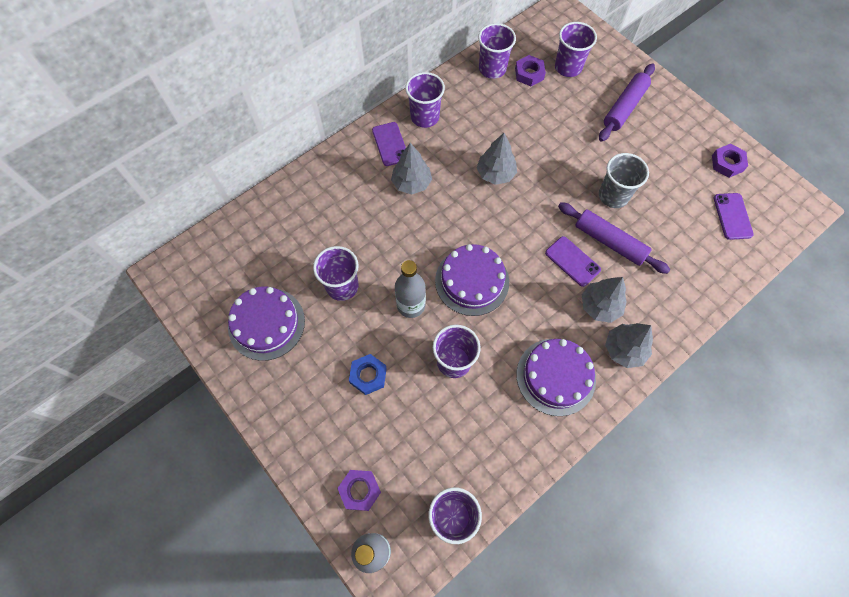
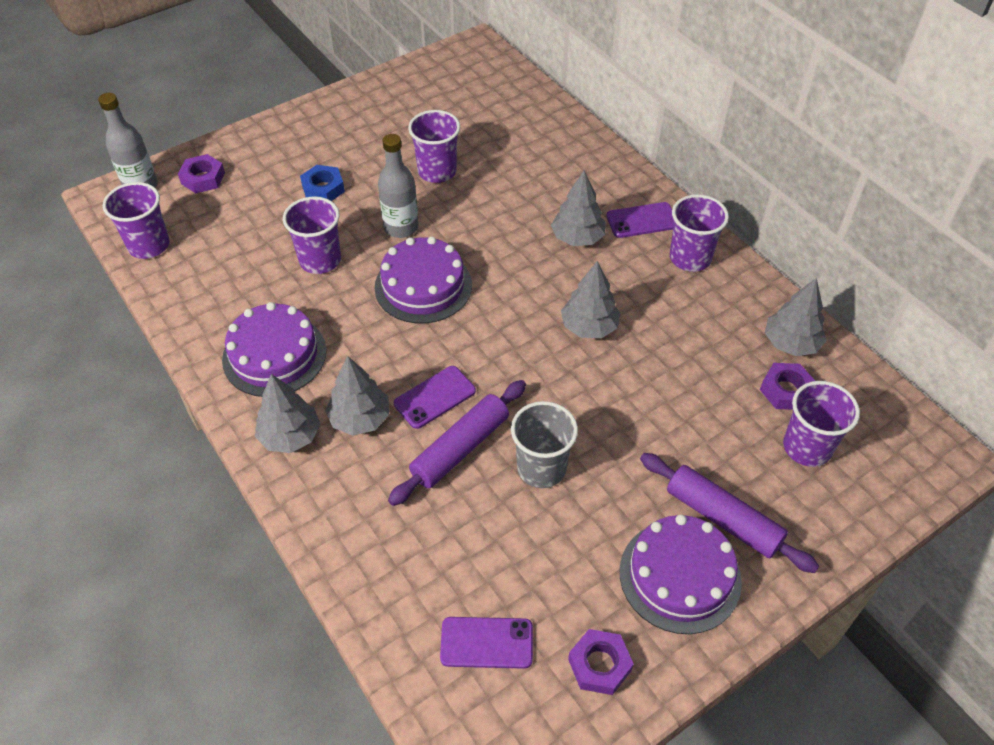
camera: 95 degrees right, 15 degrees down
(266, 323) = (403, 115): purple cake -> purple cake (680, 576)
(492, 69) = (791, 343): purple cup -> grey tree

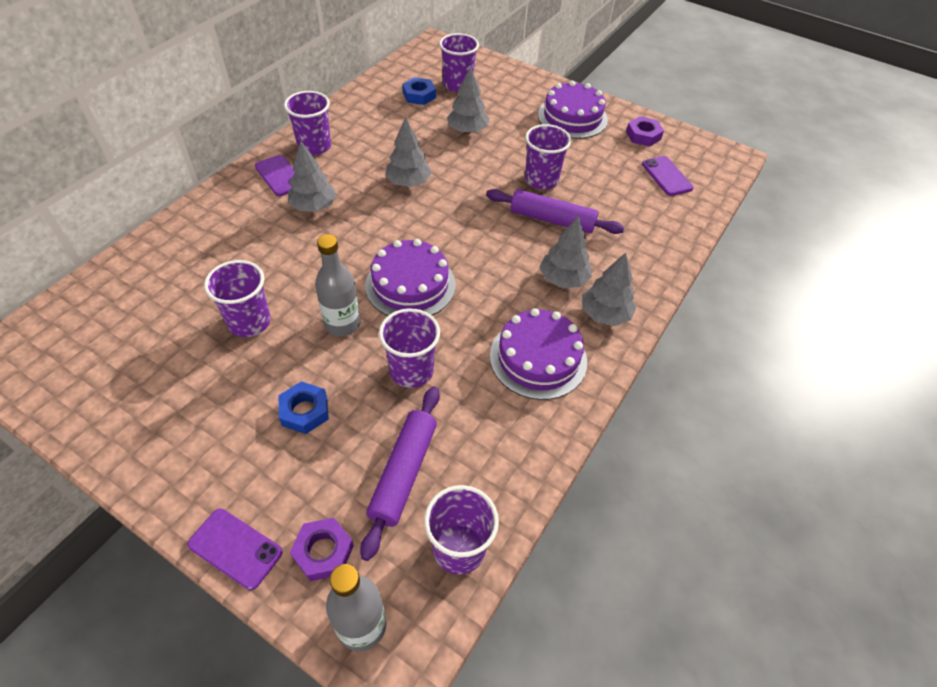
camera: 115 degrees left, 0 degrees up
(435, 397) = (518, 244): purple phone -> purple phone (235, 548)
(541, 468) = (541, 180): grey cup -> purple cup
(723, 518) = (526, 108): purple rolling pin -> purple rolling pin (404, 473)
(786, 390) = (419, 95): purple nut -> blue nut
(791, 343) = (378, 97): grey tree -> grey tree (467, 131)

